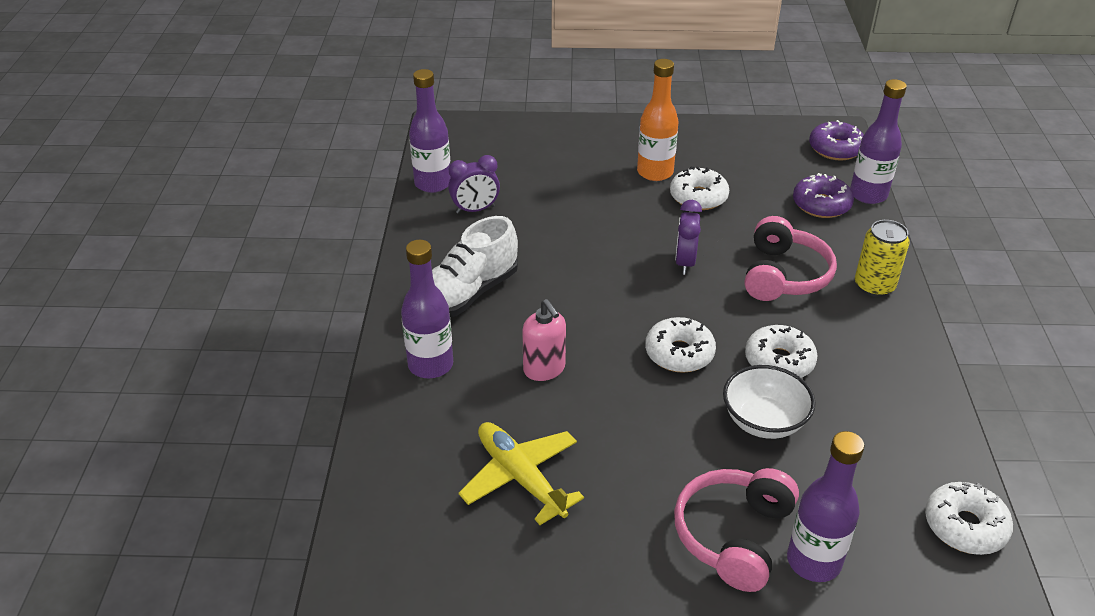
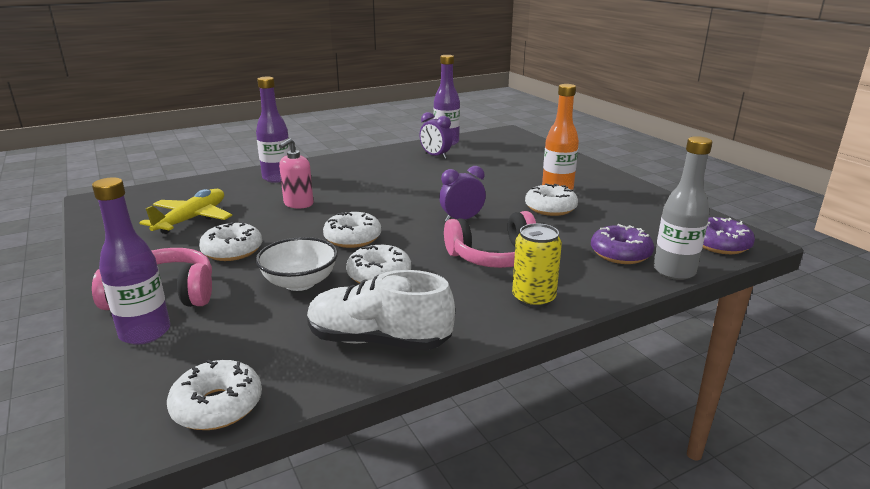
camera: 60 degrees right, 15 degrees down
(468, 294) = (351, 172): white shoe -> white shoe (379, 340)
(649, 457) = (232, 250): none -> white donut
(868, 195) = (674, 271): purple bottle -> grey bottle

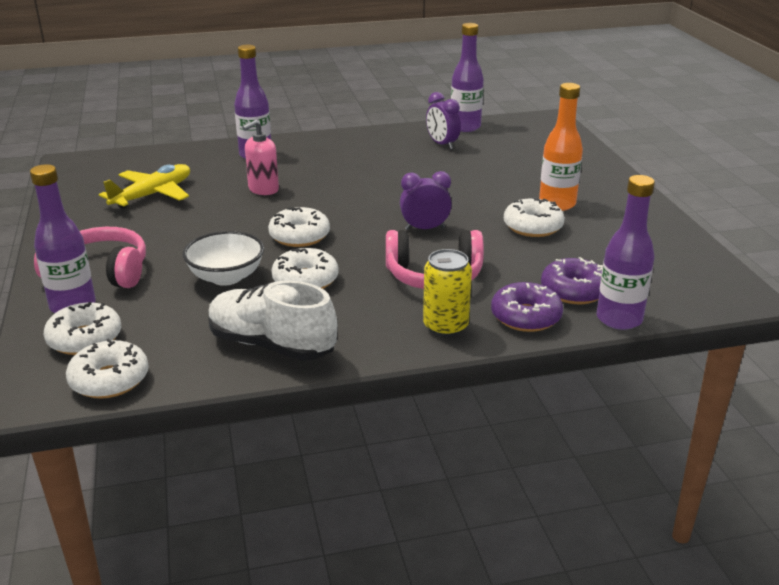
camera: 15 degrees right, 5 degrees up
(232, 250) = (177, 235): white donut -> white donut (85, 339)
(674, 271) = (619, 319): grey bottle -> purple bottle
(719, 244) = (699, 295): purple donut -> purple donut (526, 317)

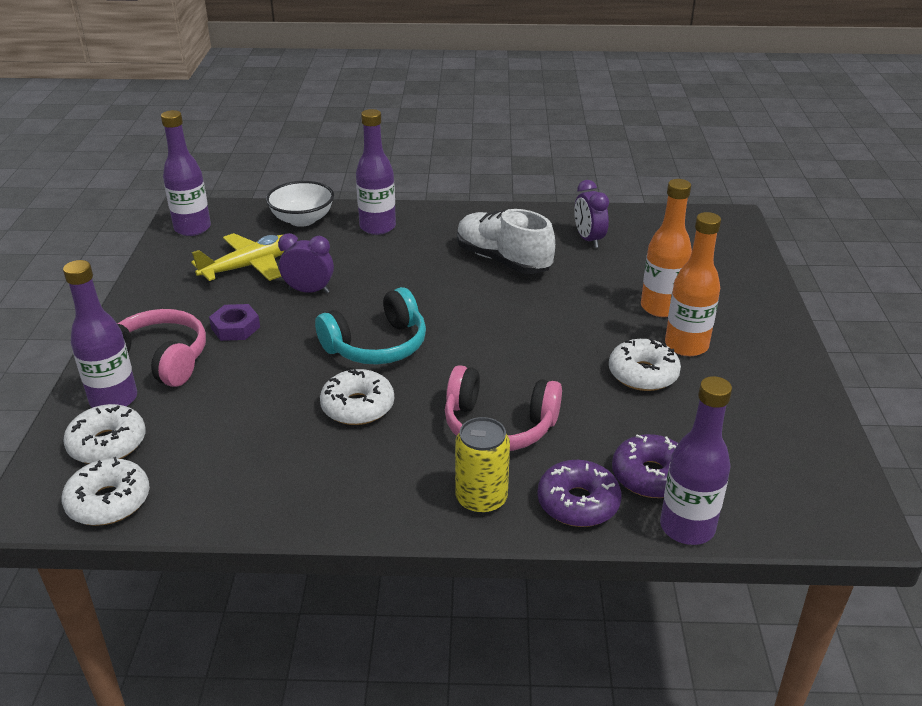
camera: 15 degrees right, 5 degrees up
(162, 240) = (235, 327): none -> purple nut
(226, 277) = (278, 388): white bowl -> white bowl (302, 220)
(263, 189) = (365, 275): pink soap dispenser -> none
(272, 345) = (286, 488): white shoe -> white shoe (503, 260)
(299, 236) = (377, 345): white donut -> turquoise headphones
(425, 228) = (517, 357): purple clock -> purple clock (309, 291)
(465, 127) = (626, 218): purple bottle -> purple bottle (192, 228)
(524, 182) = (661, 307): none -> orange bottle

